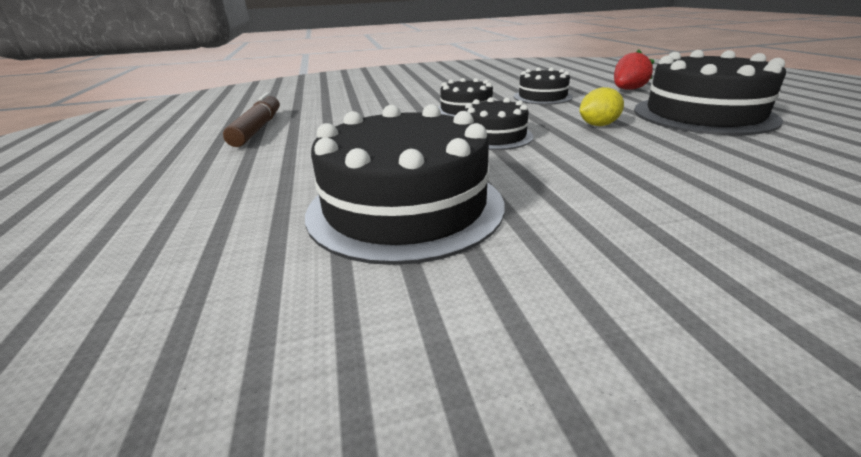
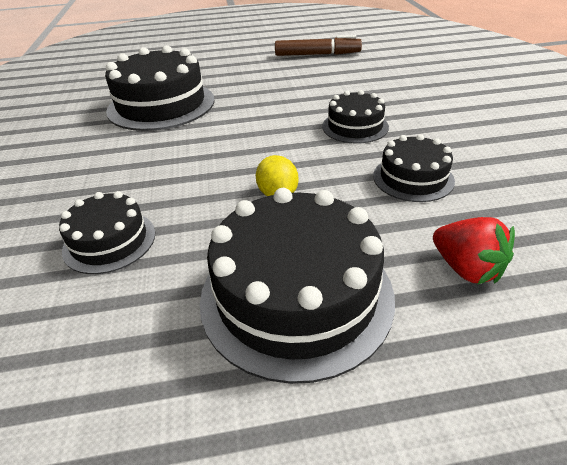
camera: 95 degrees right, 10 degrees up
(494, 136) = (264, 135): black cake -> black cake (109, 241)

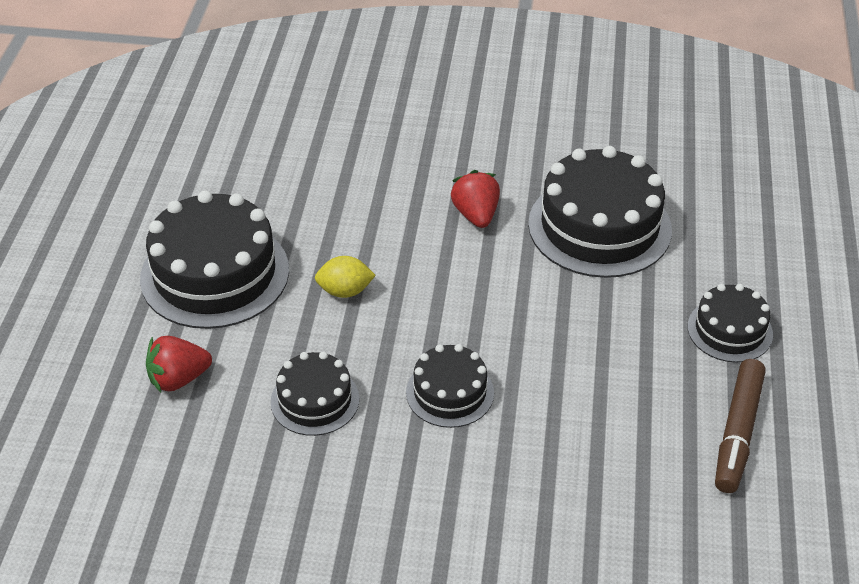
camera: 105 degrees right, 5 degrees up
(109, 241) = (337, 181): black cake -> black cake (730, 330)
(155, 151) = (476, 215): none -> red strawberry

